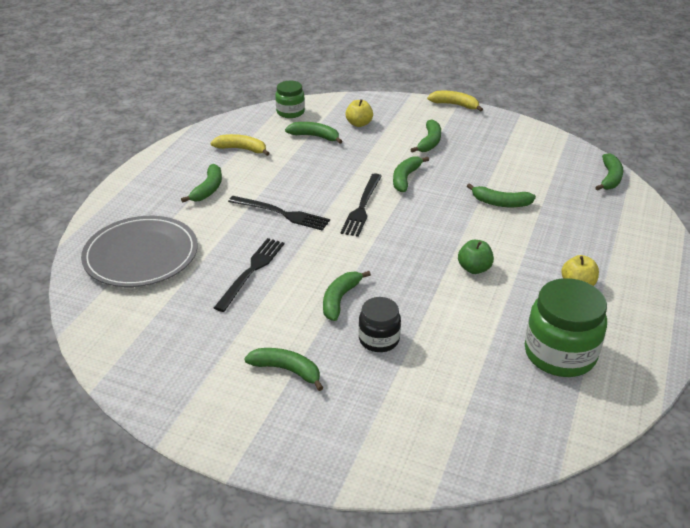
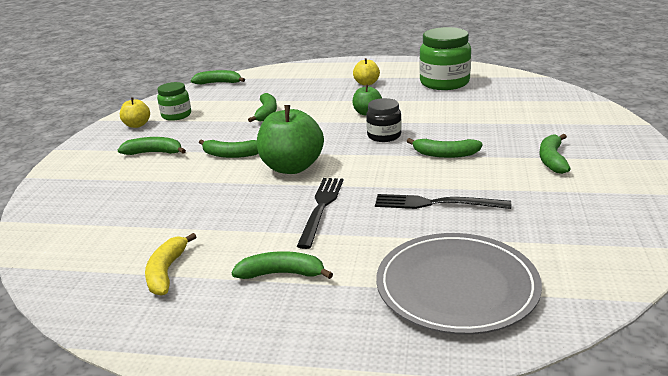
camera: 100 degrees left, 10 degrees down
(290, 112) = (54, 254): green jar -> green jar (176, 115)
(315, 136) = (134, 221): green banana -> none
(359, 124) = (103, 197): yellow apple -> yellow apple (137, 125)
(362, 207) = (292, 167): black fork -> green apple
(379, 339) = (481, 133): black jar -> black jar (384, 136)
(455, 105) = (68, 150): yellow banana -> none

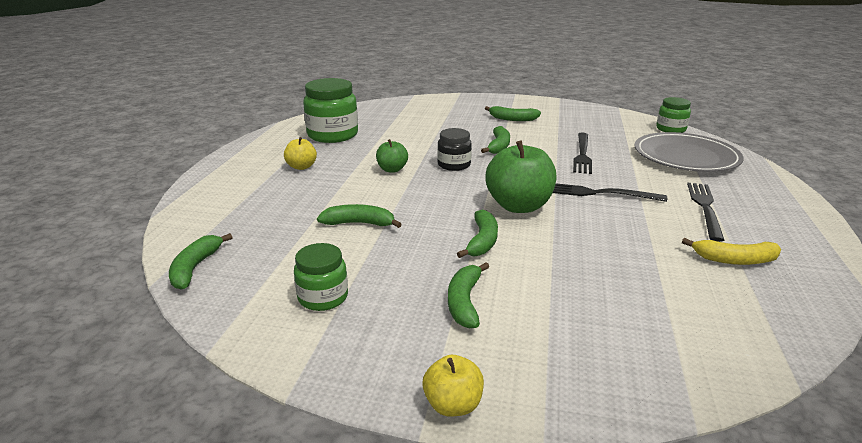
camera: 90 degrees left, 0 degrees up
(137, 125) = (345, 336): yellow apple -> yellow apple (453, 405)
(282, 274) = (705, 208): green banana -> black fork
(590, 291) = (671, 129): none -> green jar

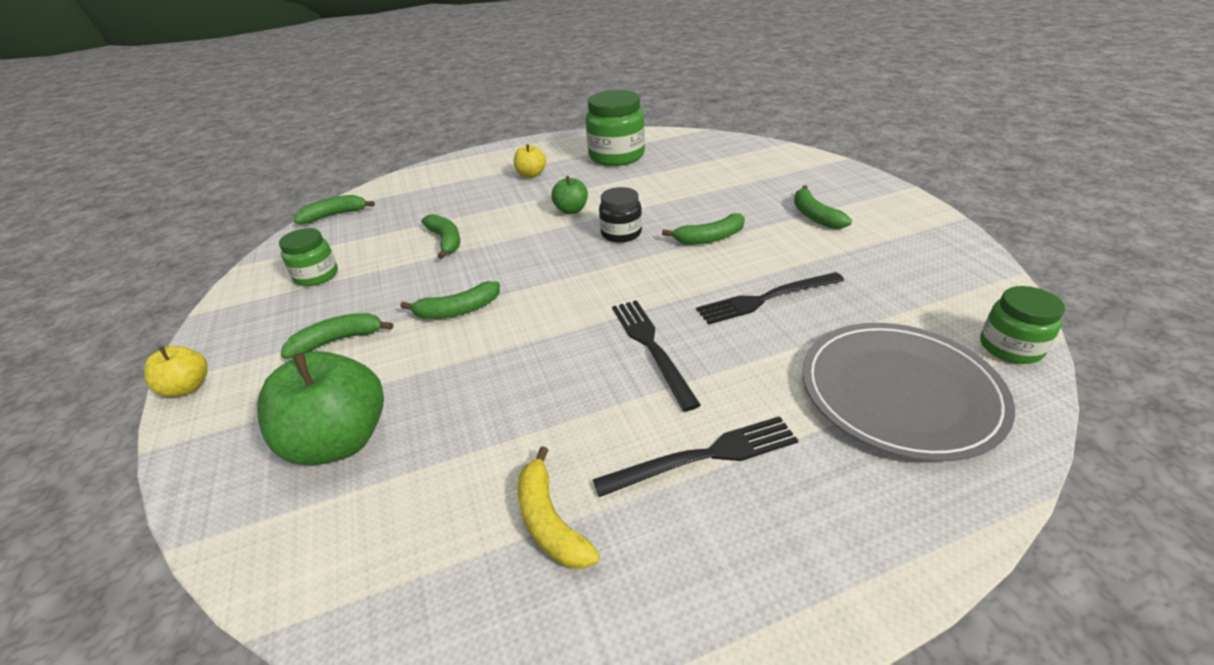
camera: 60 degrees right, 10 degrees up
(519, 206) = (557, 304): green apple -> green apple (340, 441)

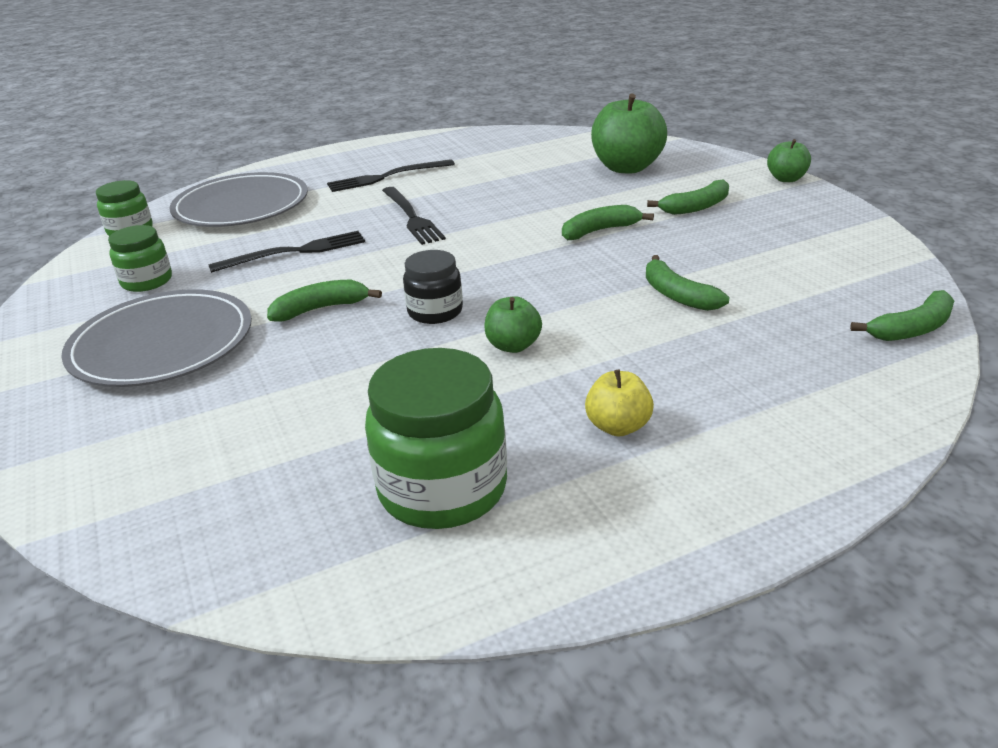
camera: 175 degrees right, 5 degrees down
(187, 387) = (786, 179): yellow apple -> green apple
(316, 276) = (801, 251): green jar -> green jar (147, 281)
(550, 521) = (476, 156): yellow banana -> none
(814, 216) = (162, 344): green banana -> grey plate

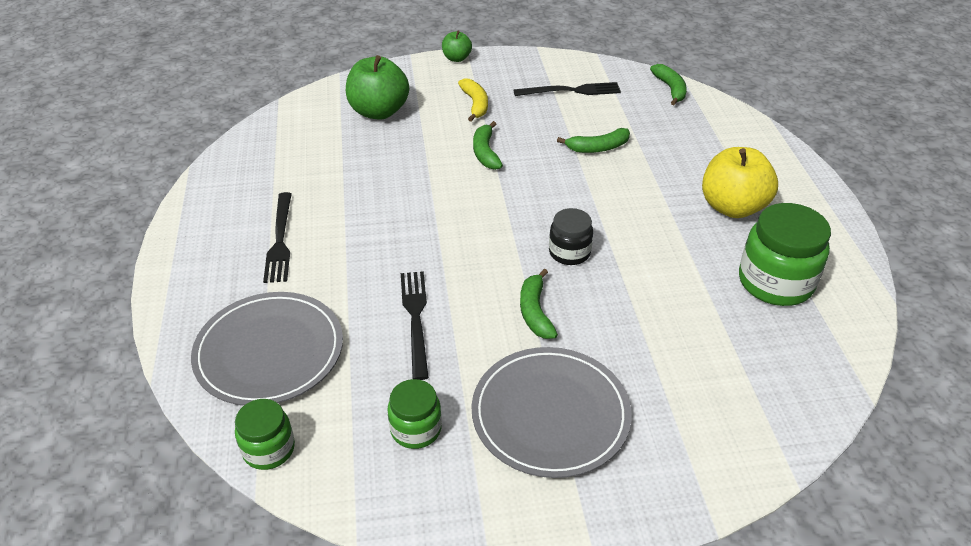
camera: 75 degrees left, 10 degrees up
(411, 217) = (390, 239): black fork -> black fork (571, 91)
(513, 346) = (632, 226): green apple -> none
(618, 426) = (732, 207): yellow apple -> yellow apple, size x1.89
(696, 207) = (475, 104): green banana -> yellow banana

